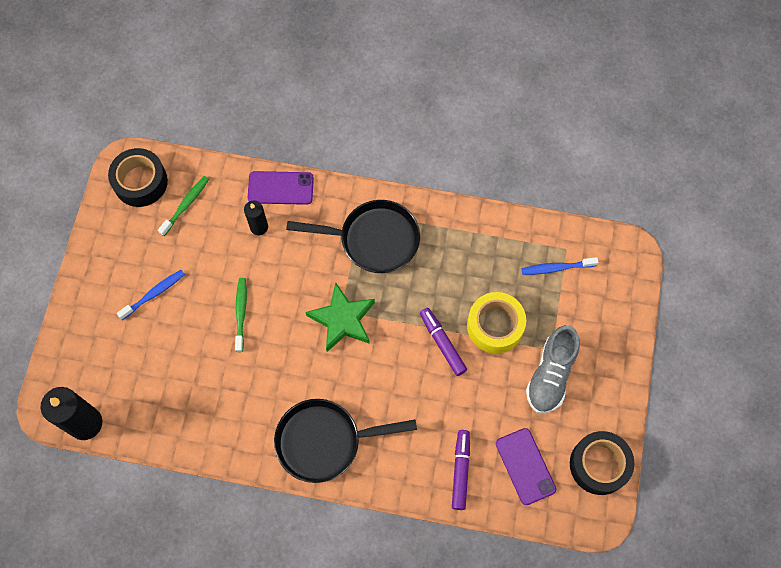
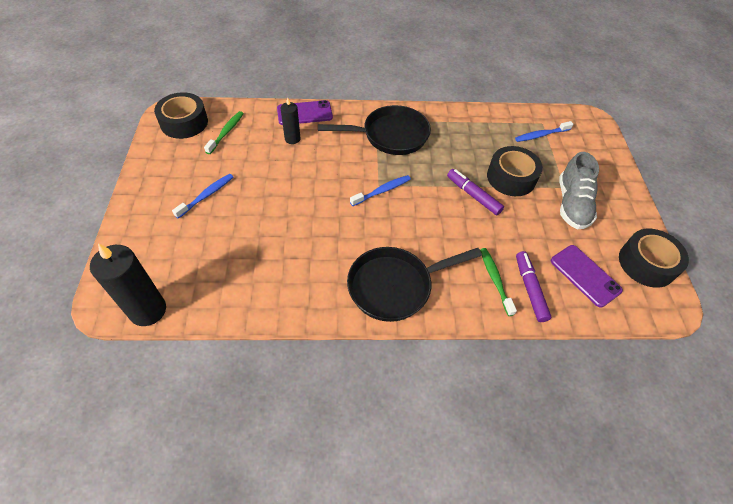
camera: 15 degrees left, 15 degrees down
(241, 313) = (290, 198): green toothbrush -> green toothbrush (495, 280)
(342, 320) = (382, 191): green star -> blue toothbrush
(495, 326) = (511, 177): yellow tape -> black tape

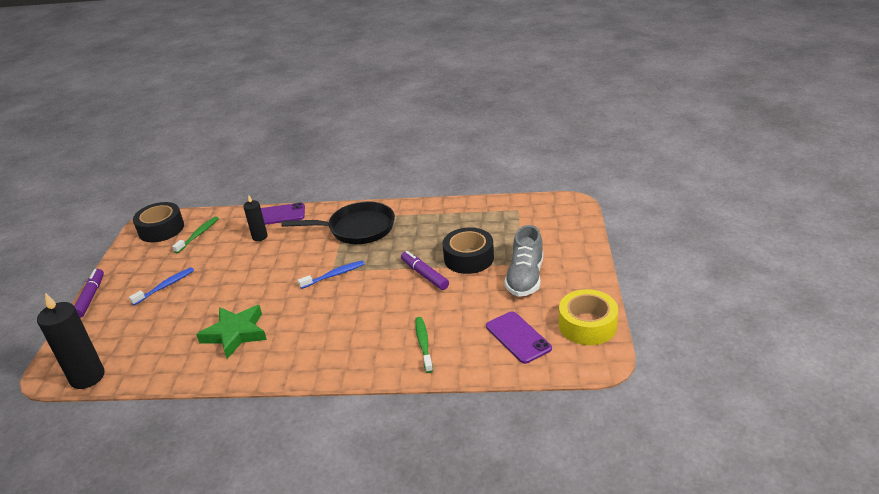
camera: 10 degrees right, 20 degrees down
(297, 259) = (235, 334): none -> green star
(394, 286) = (322, 352): black pan -> none
(530, 289) = (456, 350): purple marker -> purple marker (90, 297)
(541, 135) = (513, 220): blue toothbrush -> none
(646, 263) = (587, 325): black tape -> yellow tape

